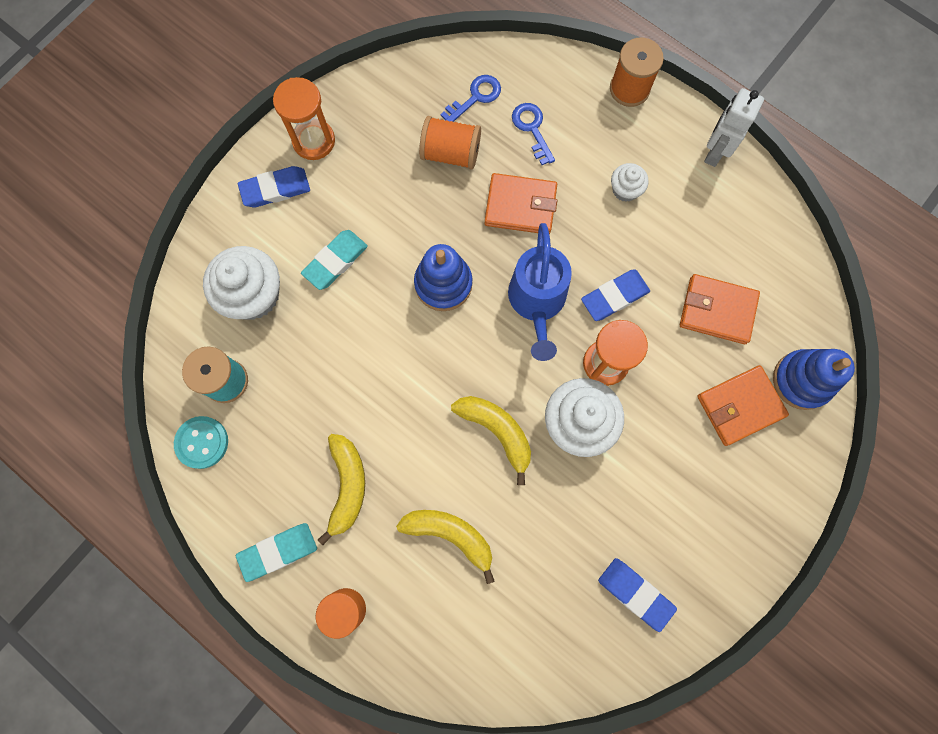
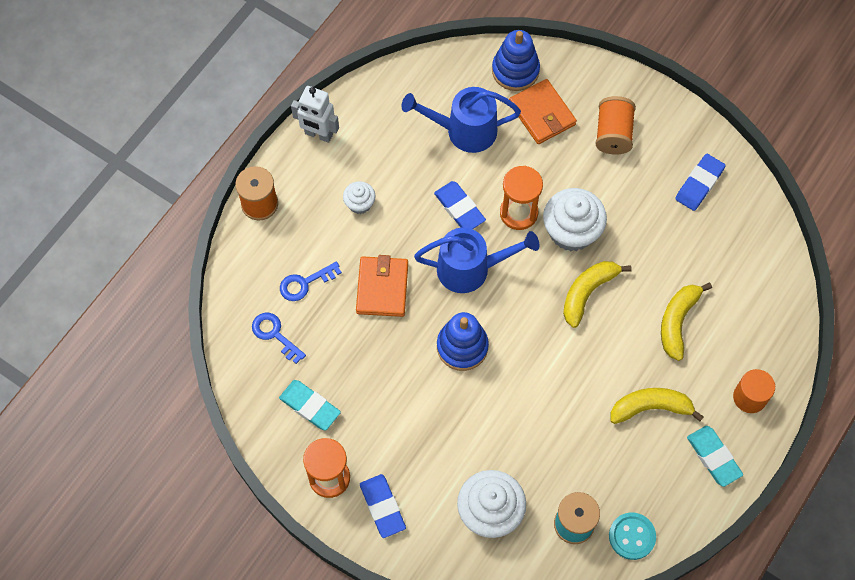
camera: 95 degrees left, 10 degrees down
(335, 261) = (450, 442): turquoise eraser -> turquoise eraser (310, 406)
(451, 153) = (334, 351): orange spool -> orange spool (613, 134)
(717, 310) = (463, 131): orange wallet -> blue watering can

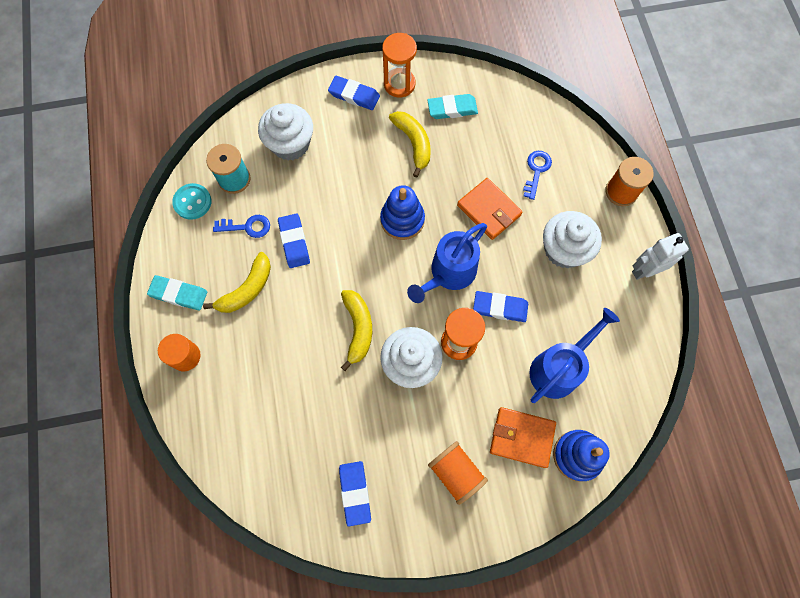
camera: 135 degrees right, 5 degrees up
(275, 334) = (517, 127): blue key -> blue key (247, 227)
(359, 204) = (564, 250): white cupcake -> white cupcake, size x1.92
(573, 412) = (294, 242): none -> blue eraser
(677, 322) = (279, 365): yellow banana -> yellow banana (413, 143)

